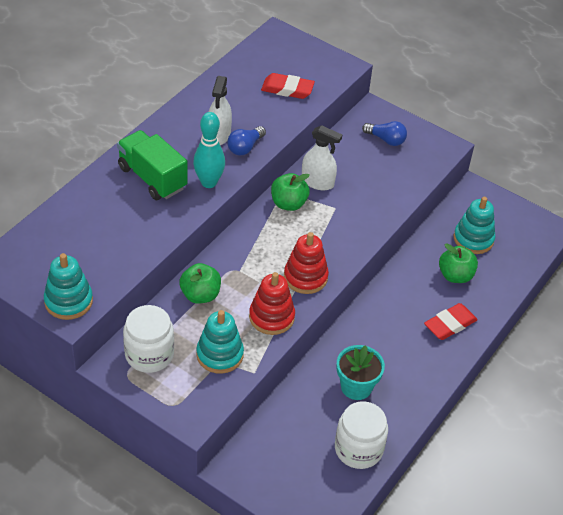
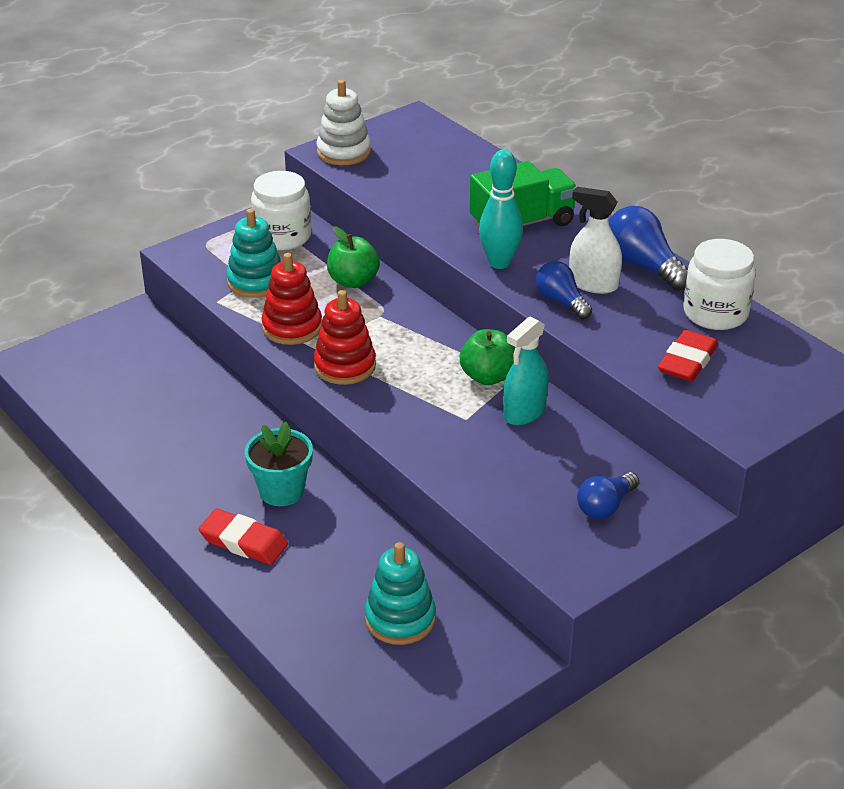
camera: 110 degrees right, 10 degrees down
(68, 301) = (343, 152): turquoise stacking toy -> white stacking toy
(189, 114) = (643, 266): none -> blue light bulb
(317, 182) = (524, 412): white spray bottle -> turquoise spray bottle
(356, 387) = (189, 427): turquoise flower pot -> turquoise flower pot (281, 491)
(358, 449) = (100, 409): white jar -> white jar (715, 313)
(450, 324) = (244, 542): red eraser -> red eraser turned 45 degrees counterclockwise
(455, 275) = (332, 574): green apple -> none

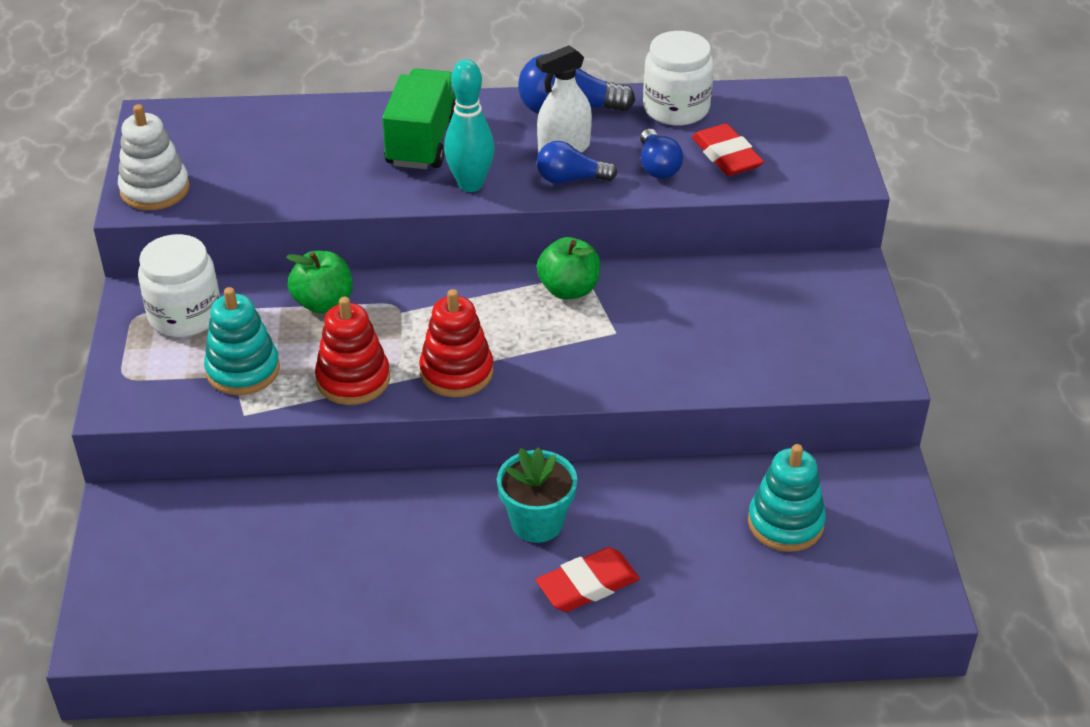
camera: 55 degrees left, 5 degrees up
(524, 412) = (641, 293): turquoise spray bottle -> none
(605, 506) = (809, 310): blue light bulb -> blue light bulb (657, 166)

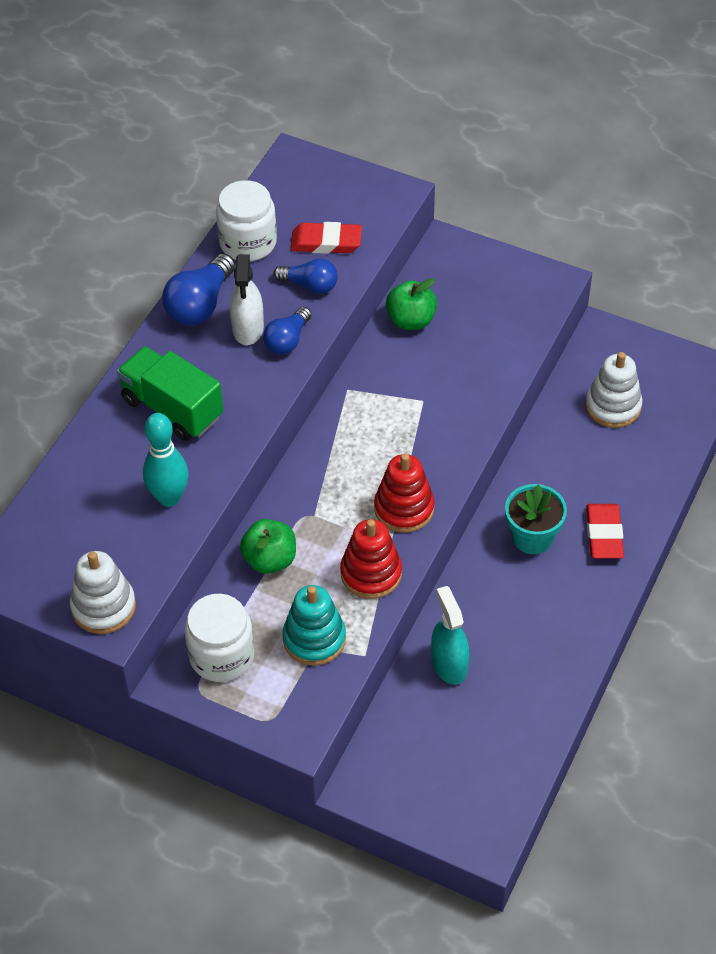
camera: 60 degrees left, 10 degrees up
(317, 517) = (449, 664): none -> turquoise spray bottle
(470, 184) = (250, 401): turquoise bowling pin -> turquoise bowling pin (169, 498)
(569, 289) = (359, 406): green apple -> green apple (411, 320)
(785, 523) = (613, 406): turquoise stacking toy -> white stacking toy

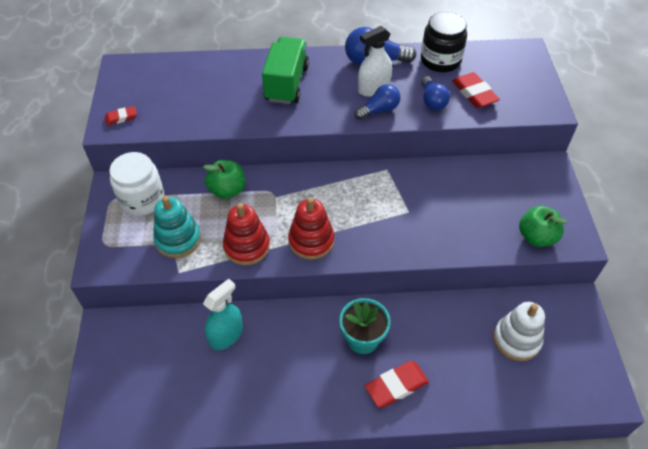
camera: 60 degrees right, 0 degrees up
(103, 607) = (121, 117): white stacking toy -> red eraser
(169, 498) = (218, 110): turquoise bowling pin -> none
(248, 242) = (440, 60): white jar -> black jar
(287, 340) = (379, 110): blue light bulb -> blue light bulb turned 150 degrees clockwise
(411, 320) = (469, 176): green apple -> green apple (536, 237)

